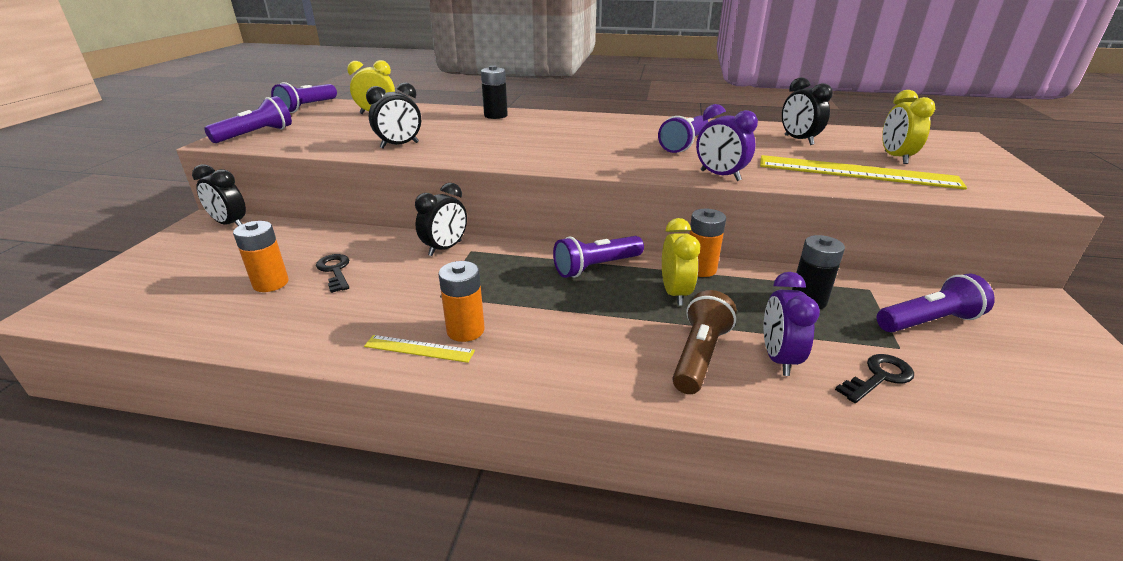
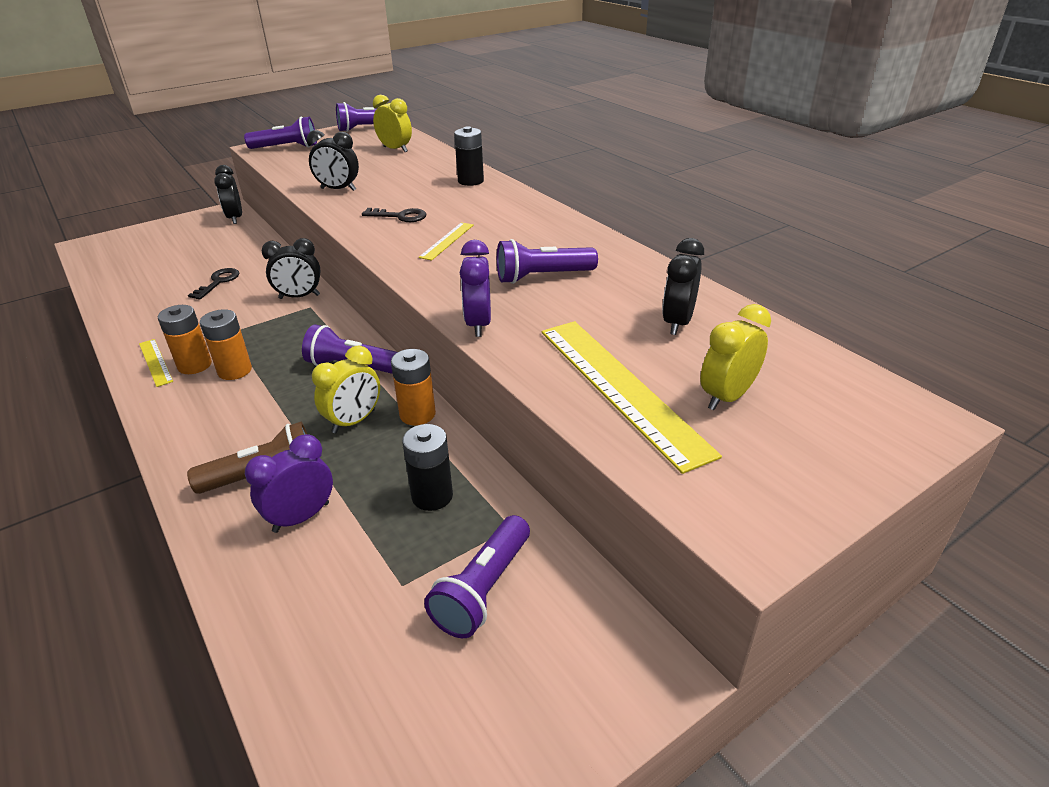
camera: 45 degrees right, 5 degrees up
(271, 283) = (179, 274): orange battery -> orange battery (235, 370)
(576, 147) = (447, 241): none -> yellow ruler
(879, 377) = (328, 586): black key -> black key (400, 216)
(928, 321) = (483, 589): purple flashlight -> purple flashlight turned 90 degrees clockwise

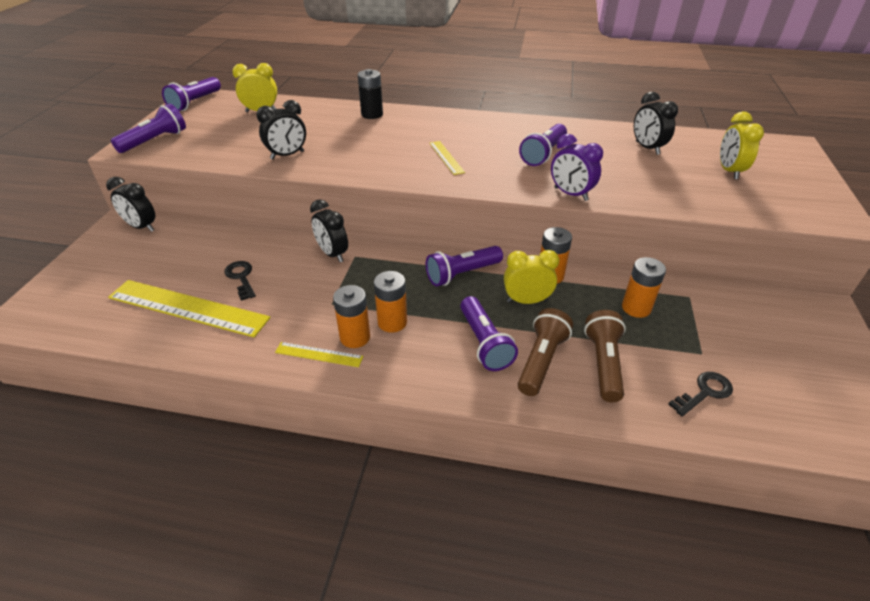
camera: 45 degrees left, 5 degrees up
(299, 297) = (332, 254): black clock -> black clock turned 105 degrees clockwise
(301, 517) = (603, 363): purple clock -> brown flashlight
(354, 421) = (526, 301): yellow clock -> yellow clock turned 90 degrees counterclockwise
(400, 216) = (379, 155): black key -> black key (704, 392)
(432, 496) = (636, 308): black battery -> orange battery
(483, 589) = (730, 329): purple flashlight -> purple flashlight (484, 343)
(620, 388) = (690, 189): yellow ruler -> yellow ruler (188, 307)

